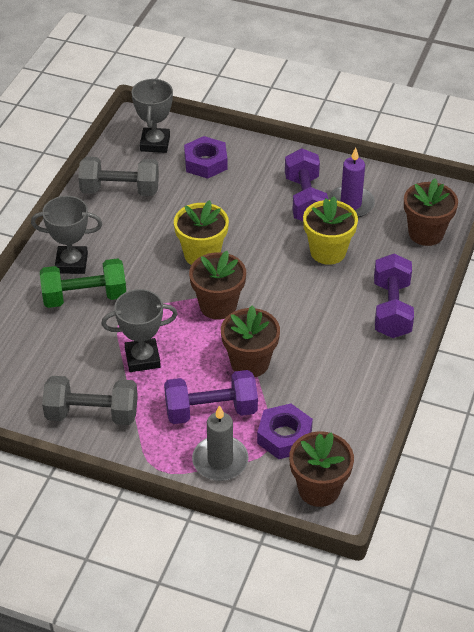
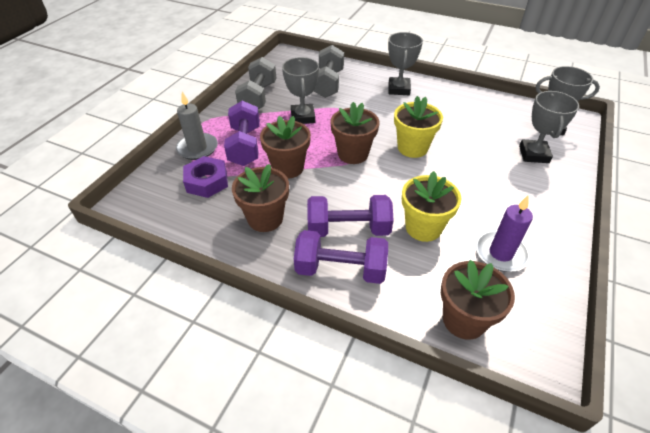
camera: 95 degrees right, 0 degrees up
(84, 297) = (365, 94): green dumbbell -> none
(120, 190) = (483, 109): grey dumbbell -> grey dumbbell (328, 83)
(205, 162) = (533, 154): purple nut -> grey trophy
(305, 200) = (498, 217): purple dumbbell -> purple dumbbell (348, 229)
(319, 489) = (148, 197): brown flower pot -> brown flower pot (265, 218)

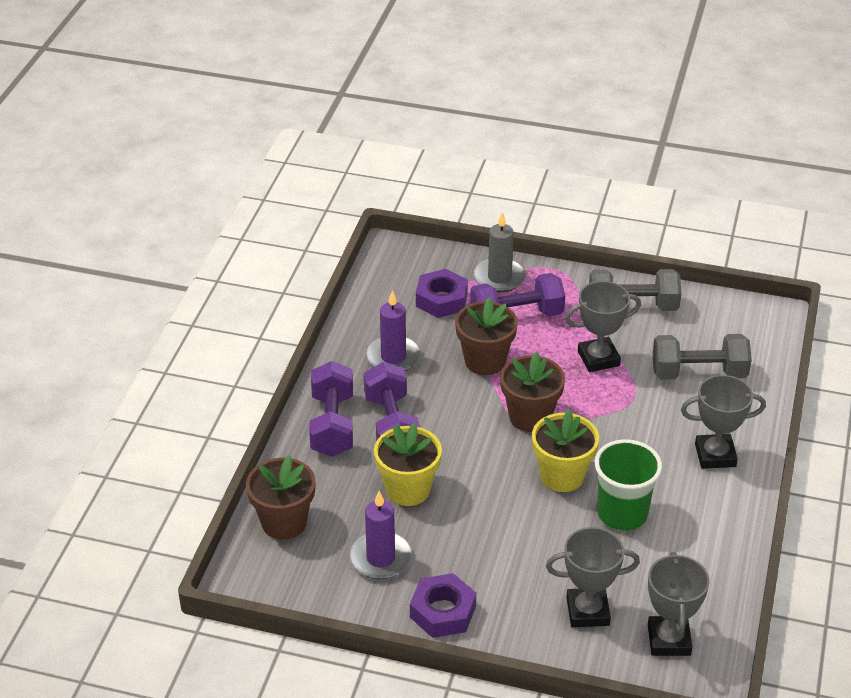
camera: 80 degrees right, 5 degrees down
(265, 218) = (393, 357): brown flower pot -> purple candle
(447, 129) = (622, 513): none -> green cup
(550, 223) = (443, 612): none -> purple nut

